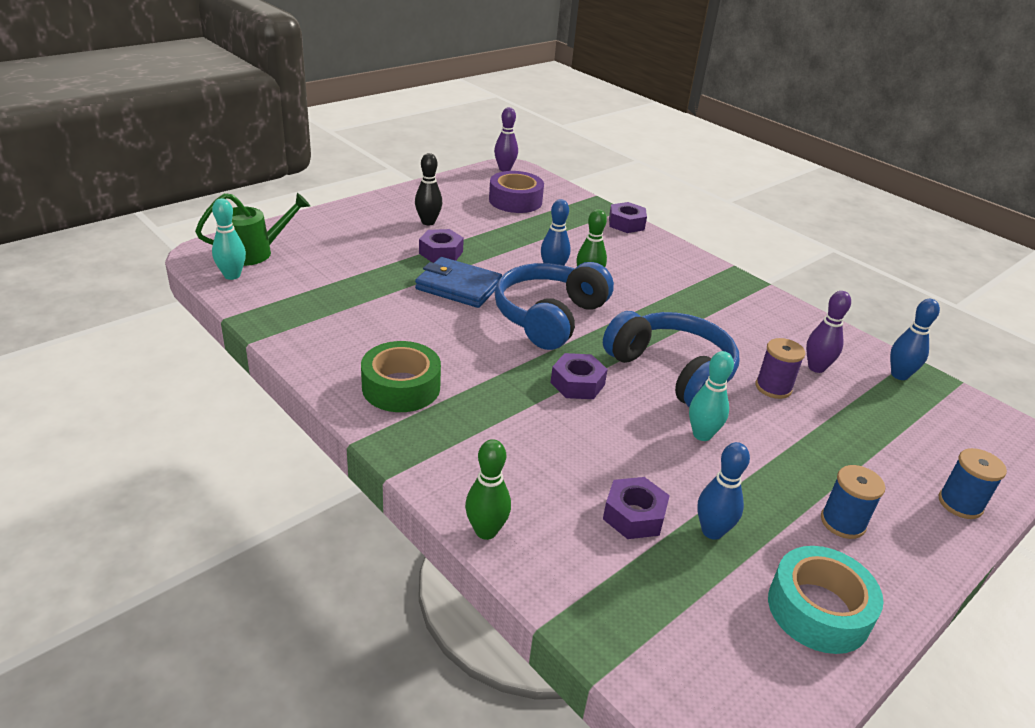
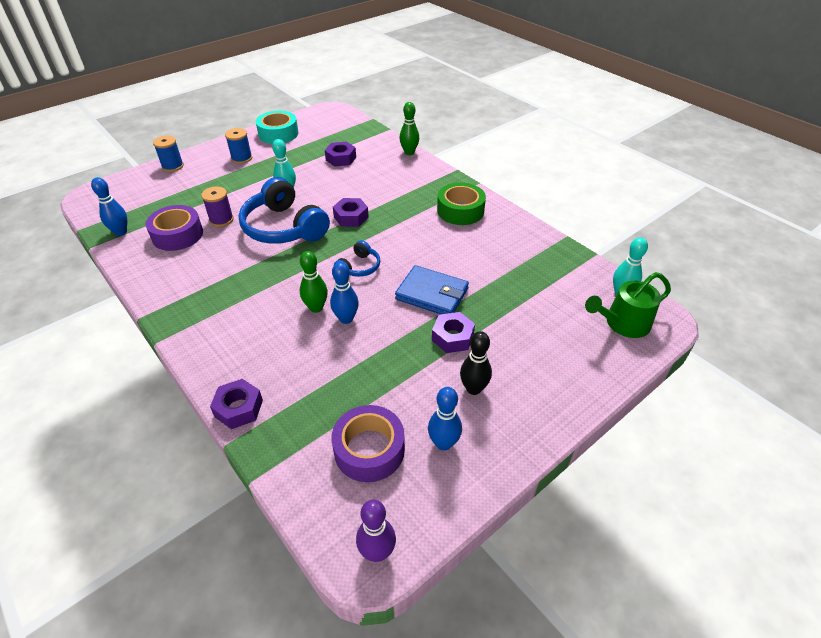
camera: 175 degrees left, 10 degrees up
(549, 317) = (359, 267): blue headphones -> blue headphones, size x0.48
(712, 531) = (307, 154): blue bowling pin -> blue bowling pin (443, 443)
(816, 368) = (177, 235): purple bowling pin -> purple tape

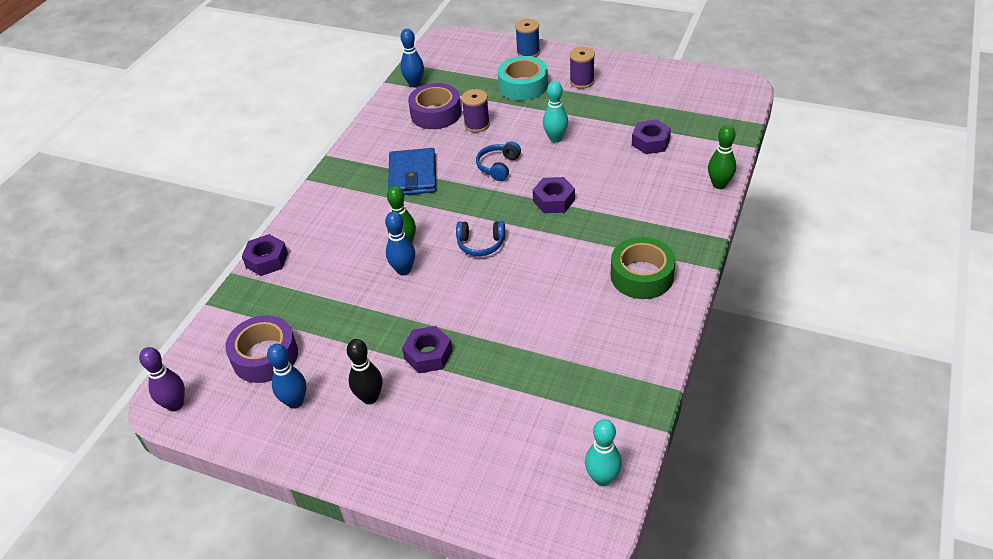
camera: 65 degrees right, 0 degrees up
(241, 158) = (582, 81): blue spool -> purple spool
(278, 134) = (650, 78): turquoise tape -> turquoise tape (523, 86)
(284, 227) = (498, 166): blue headphones -> blue headphones, size x0.48
(432, 294) = (480, 313): blue wallet -> blue wallet (413, 175)
(623, 323) = (548, 494): green watering can -> none

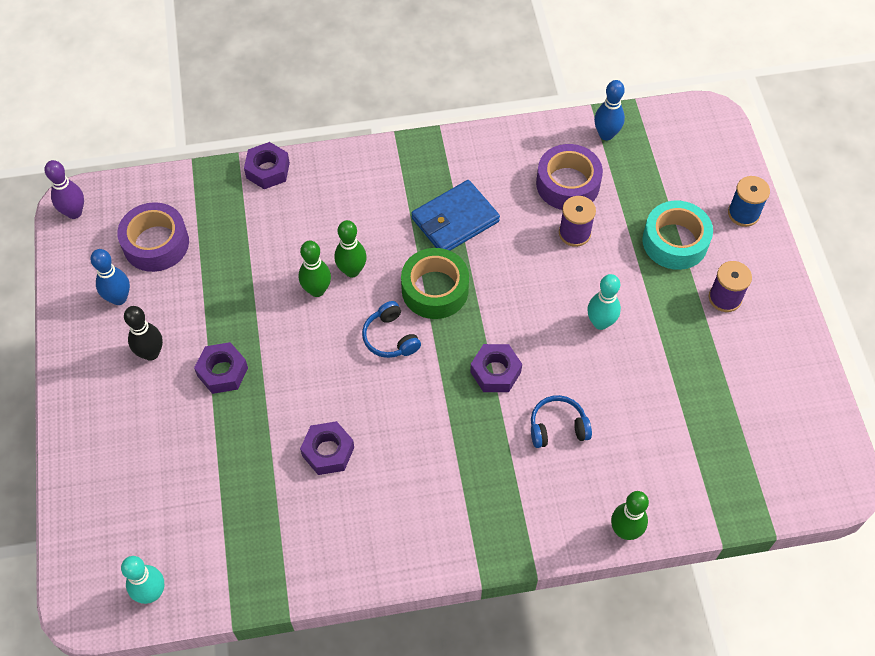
camera: 55 degrees right, 15 degrees up
(403, 270) = (317, 290): blue bowling pin -> green bowling pin
(498, 166) = (518, 291): blue headphones -> blue headphones (557, 427)
(642, 276) = (428, 512): green tape -> green tape (435, 289)
(650, 142) = (657, 424): purple nut -> purple nut (328, 451)

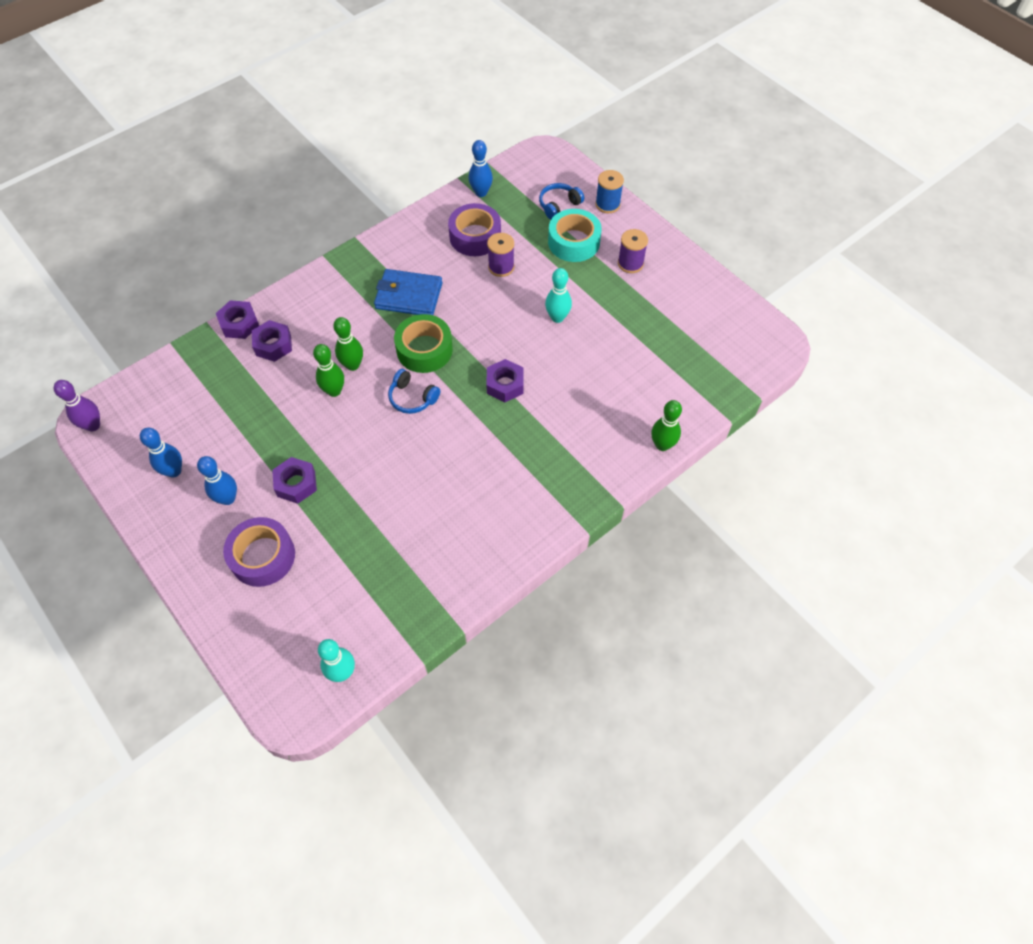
camera: 30 degrees left, 0 degrees up
(151, 353) = (228, 498): black bowling pin -> blue bowling pin
(156, 243) = (180, 417): purple tape -> purple tape (263, 556)
(328, 451) = (416, 499): purple nut -> purple nut (273, 345)
(455, 220) = (409, 296): blue wallet -> blue wallet turned 75 degrees clockwise
(557, 427) = (572, 400): blue headphones -> blue headphones (559, 205)

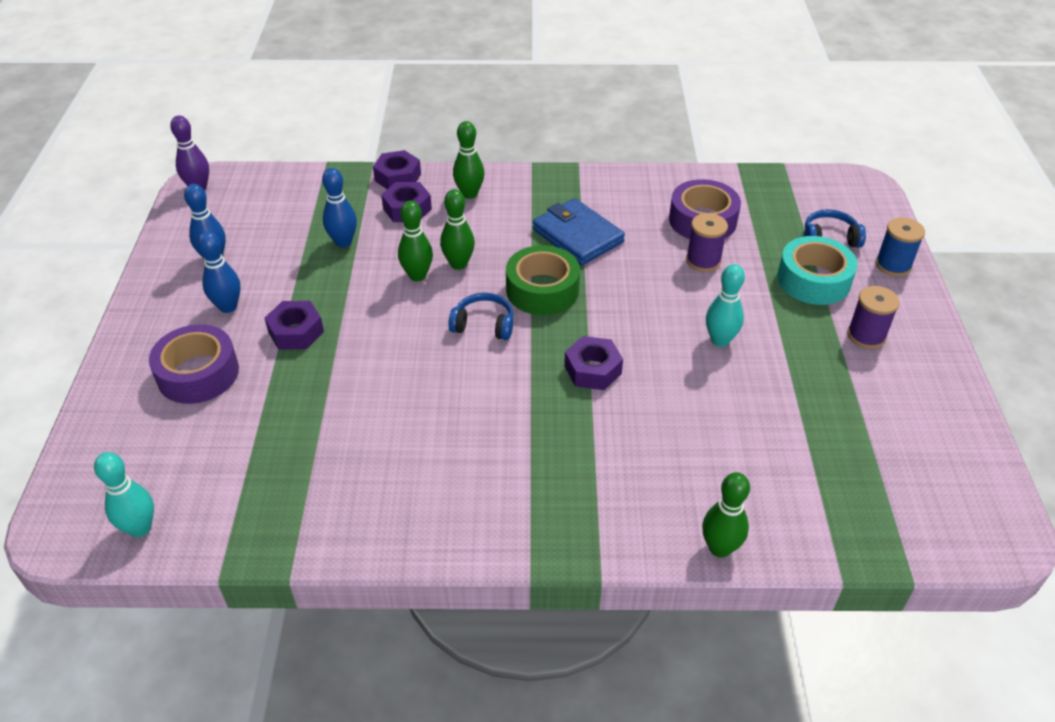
camera: 40 degrees right, 15 degrees down
(305, 307) = (469, 194): none -> green bowling pin
(412, 398) = (484, 325): blue headphones -> blue headphones turned 120 degrees clockwise
(481, 193) = (749, 186): blue bowling pin -> blue bowling pin (343, 242)

